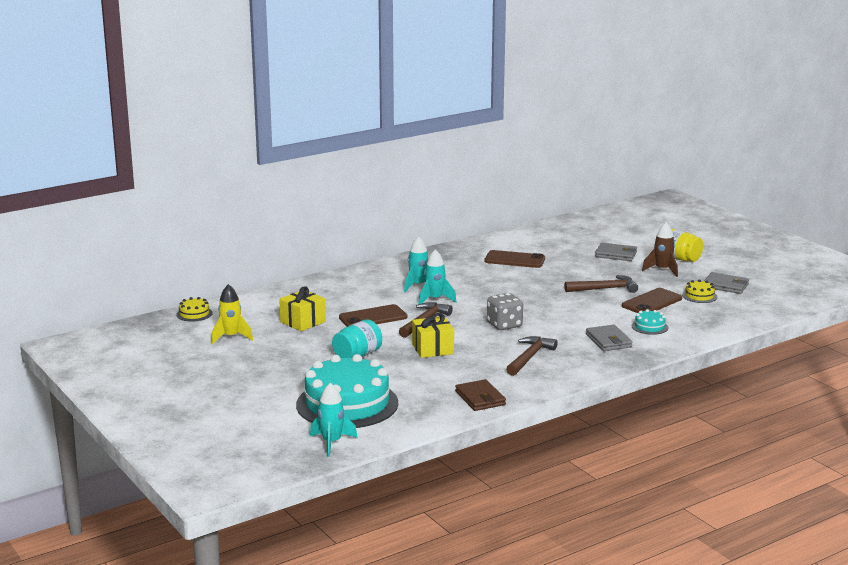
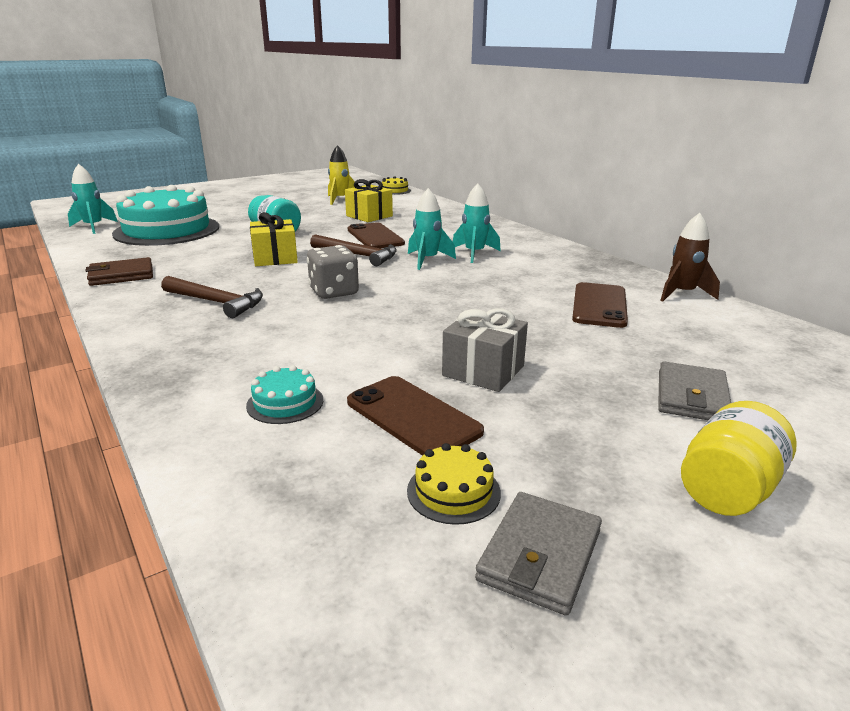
camera: 90 degrees right, 5 degrees up
(604, 289) = (483, 371): brown hammer -> grey gift
(608, 341) = (241, 359): grey wallet -> none
(662, 270) = (621, 450): brown rocket -> brown rocket (682, 294)

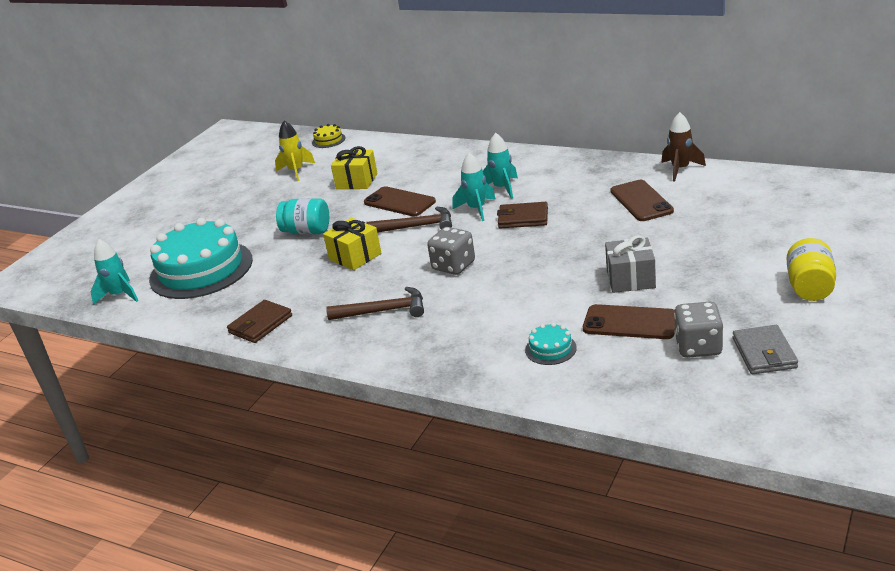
camera: 25 degrees left, 5 degrees up
(453, 491) = (698, 347): yellow cake -> grey dice
(457, 279) = (523, 218): none -> brown wallet
(691, 396) = (752, 245): grey wallet -> none

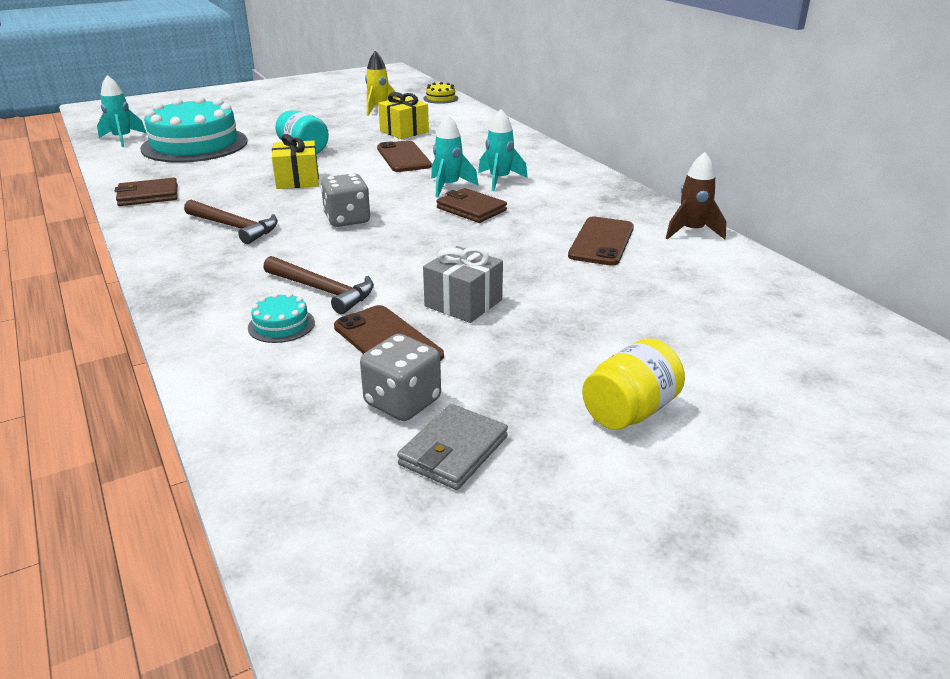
camera: 30 degrees right, 0 degrees up
(416, 226) = (380, 179): brown hammer -> brown hammer (323, 290)

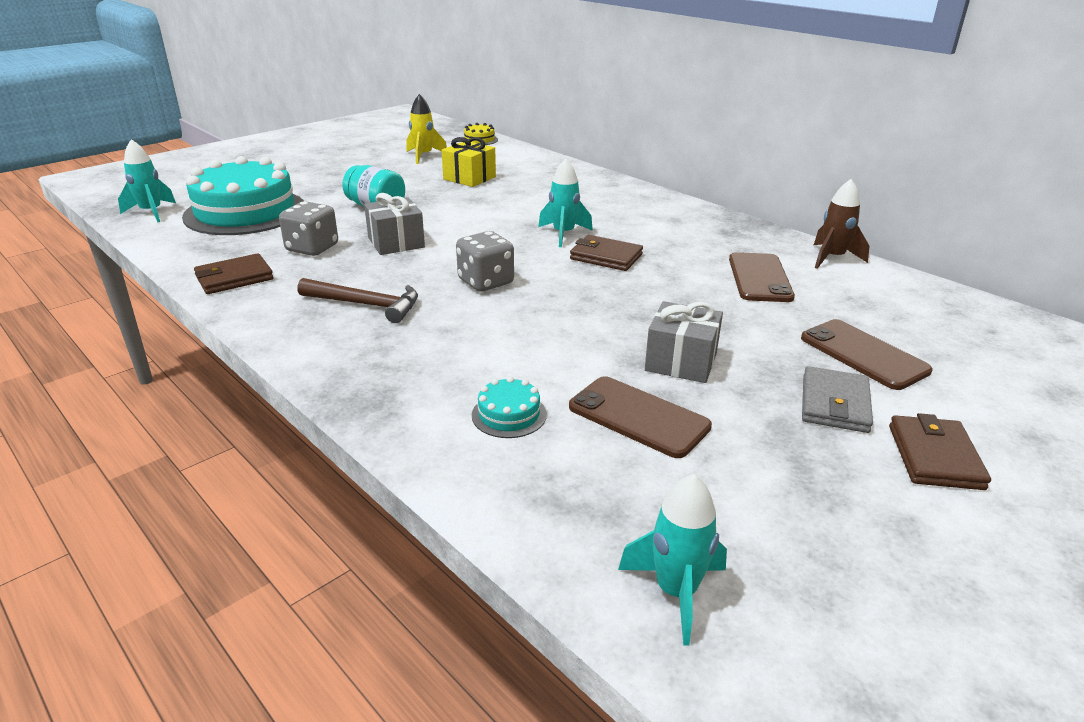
camera: 15 degrees left, 0 degrees up
(297, 180) = (396, 242): yellow gift -> grey gift
(323, 290) = (523, 367): brown hammer -> none
(402, 402) = (710, 485): grey dice -> grey dice (312, 248)
(403, 157) = (491, 206): brown phone -> brown phone (863, 354)
(453, 450) = (806, 533): grey wallet -> grey wallet (834, 404)
(499, 180) = (608, 222): turquoise rocket -> turquoise rocket (676, 592)
(630, 411) = (934, 457): yellow jar -> brown wallet

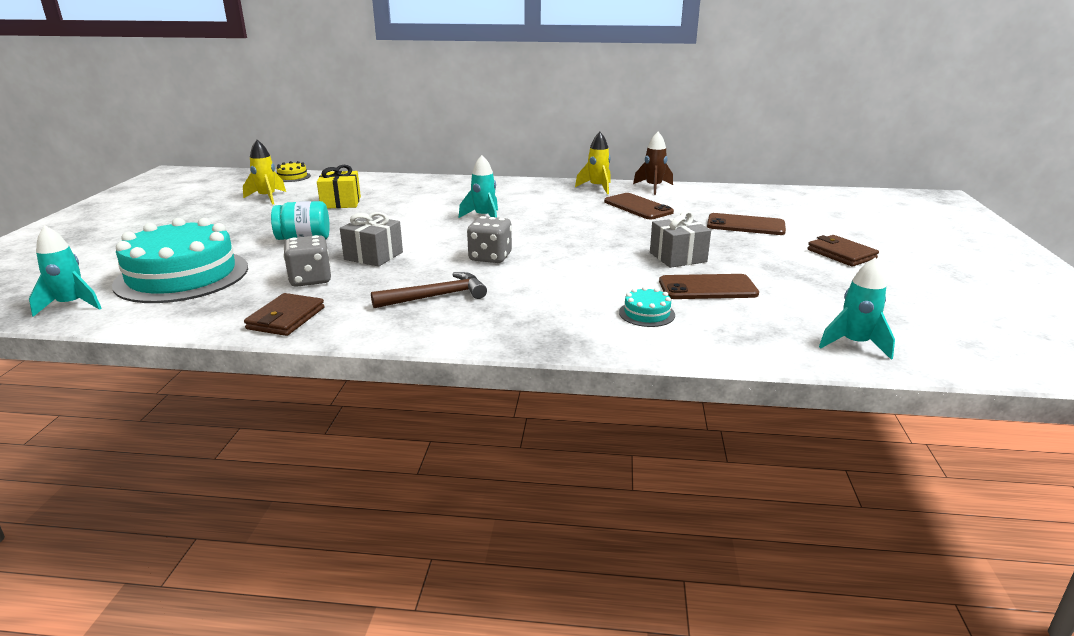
camera: 40 degrees left, 5 degrees down
(606, 257) = (536, 221): brown wallet -> none
(757, 237) = (597, 187): none -> yellow rocket
(834, 404) = (772, 249): grey wallet -> none

